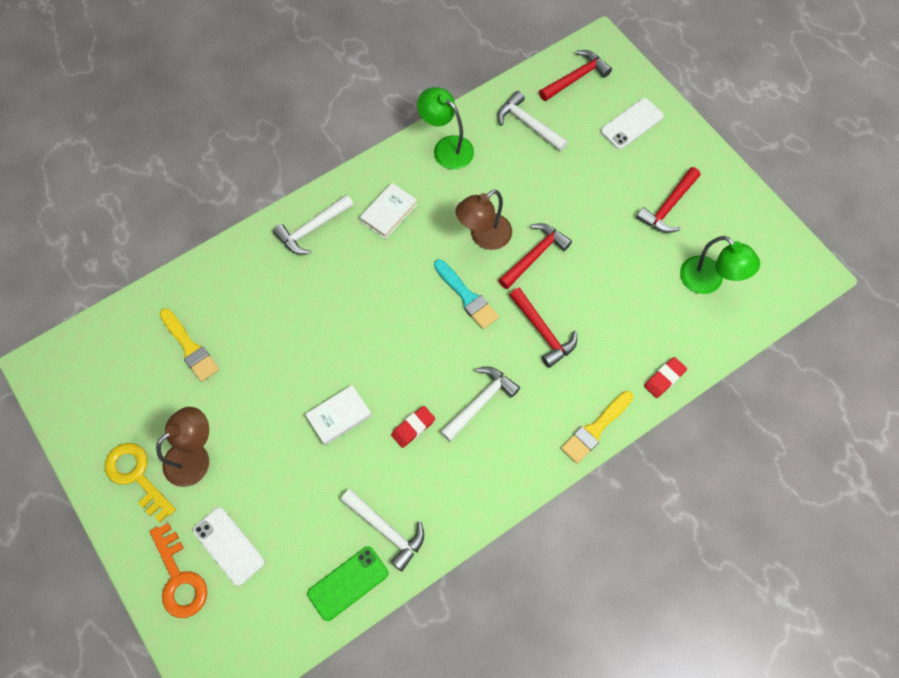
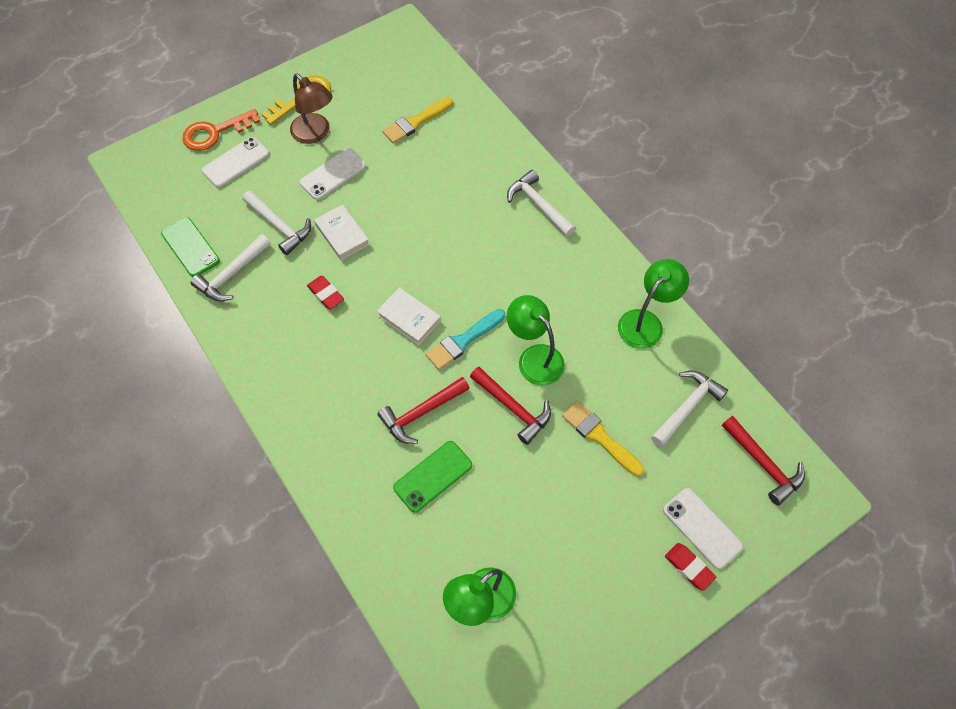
camera: 90 degrees right, 5 degrees down
(256, 432) = (333, 174): none -> white phone
(389, 213) = (560, 269): white book -> white book (409, 318)
(480, 402) = (347, 352): white hammer -> white hammer (279, 226)
(483, 237) = (534, 357): brown lamp -> green lamp
(595, 429) = (309, 460): yellow brush -> yellow brush (599, 436)
(603, 320) = (433, 476): none -> green phone
(664, 378) = (360, 537): red eraser -> red eraser (689, 567)
(668, 206) = (584, 563): red hammer -> none

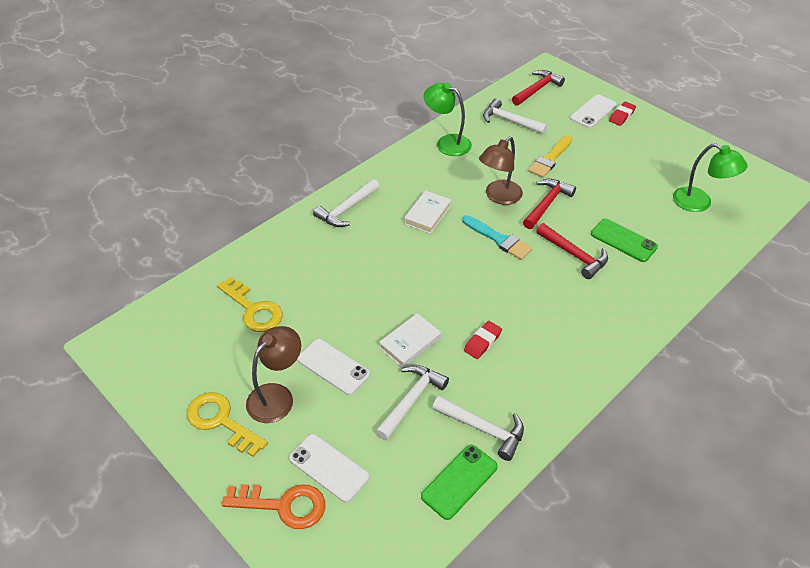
camera: 100 degrees left, 15 degrees down
(215, 133) = (283, 505): orange key -> orange key turned 45 degrees counterclockwise
(409, 318) = (488, 277): white book -> white book (427, 215)
(415, 122) = (254, 309): yellow brush -> yellow key
(534, 357) = (499, 197): green lamp -> brown lamp

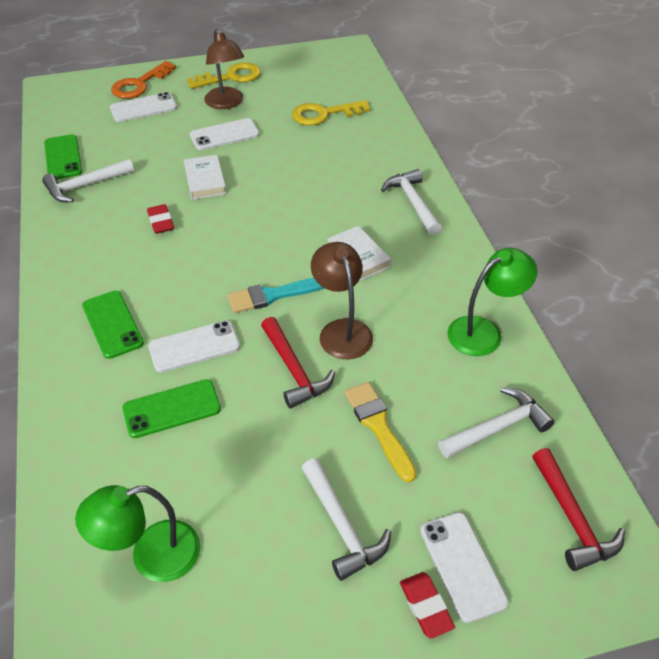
camera: 120 degrees right, 0 degrees up
(411, 400) = (152, 161): white hammer -> white hammer (342, 526)
(574, 255) = (194, 346): red hammer -> white phone
(598, 306) = (112, 324): none -> green phone

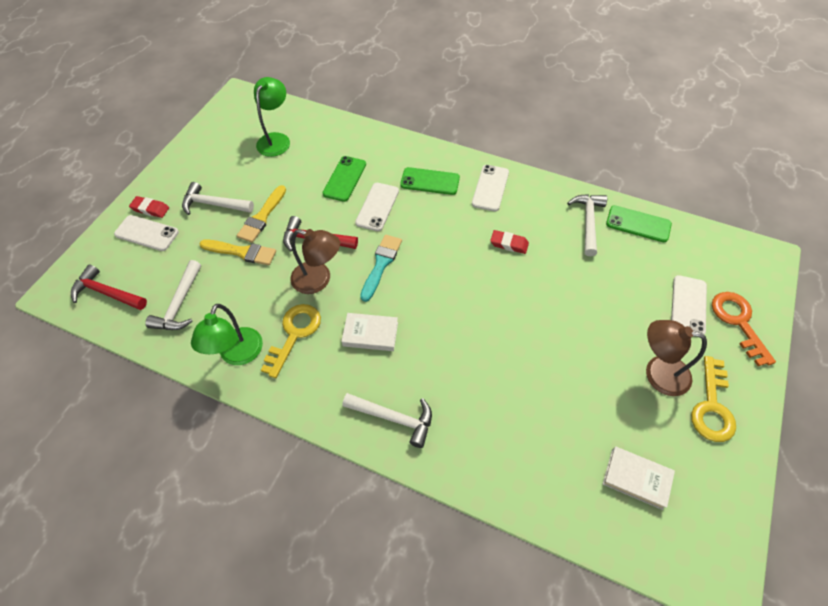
camera: 130 degrees right, 10 degrees up
(205, 180) = (540, 293): white book -> white book (636, 478)
(224, 135) = (600, 341): white phone -> white phone (490, 188)
(310, 449) = (262, 217): none -> yellow brush
(324, 114) = (582, 445): yellow key -> yellow key (294, 334)

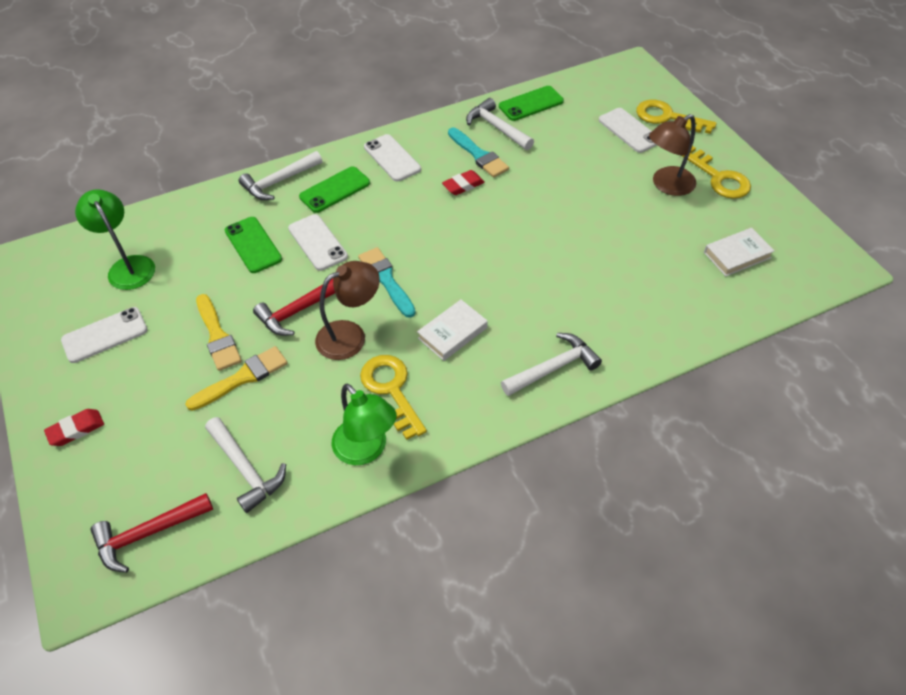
camera: 50 degrees left, 5 degrees down
(147, 233) = (108, 451): white phone -> white phone (105, 335)
(214, 204) = (147, 367): white hammer -> white hammer (279, 181)
(548, 231) = (479, 155): none -> turquoise brush
(738, 322) = (667, 117): orange key -> yellow key

